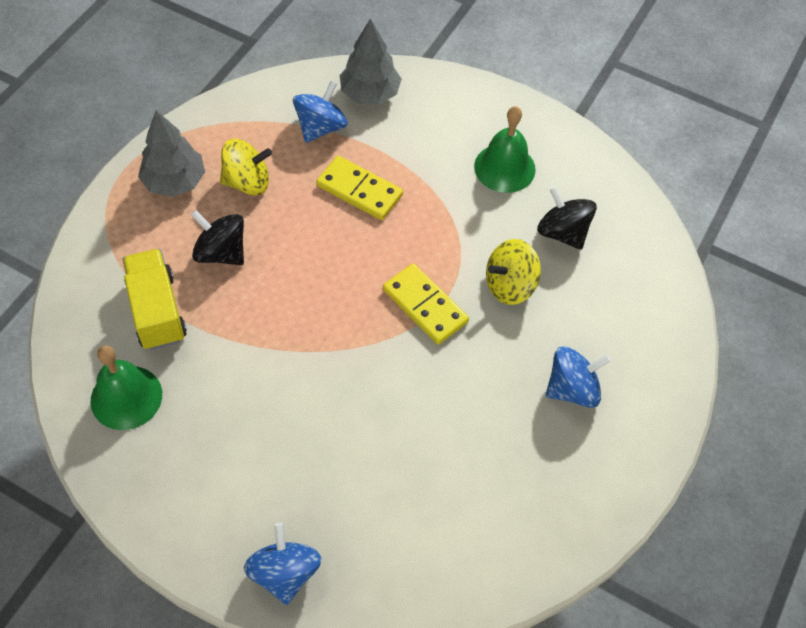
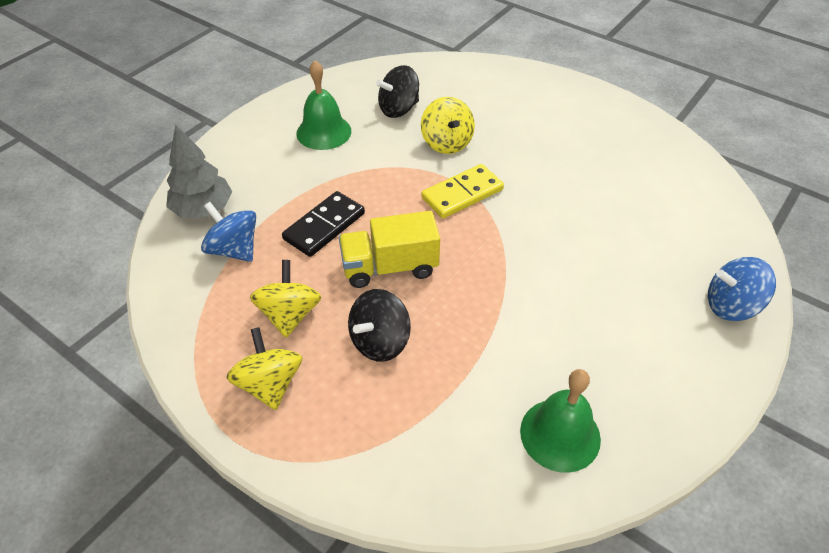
camera: 80 degrees left, 10 degrees down
(157, 311) = (450, 404): yellow truck -> yellow truck (390, 267)
(175, 181) = (270, 384): grey tree -> yellow spinning top
(359, 190) = (324, 226): yellow domino -> black domino
(572, 389) = (544, 122): blue spinning top -> none

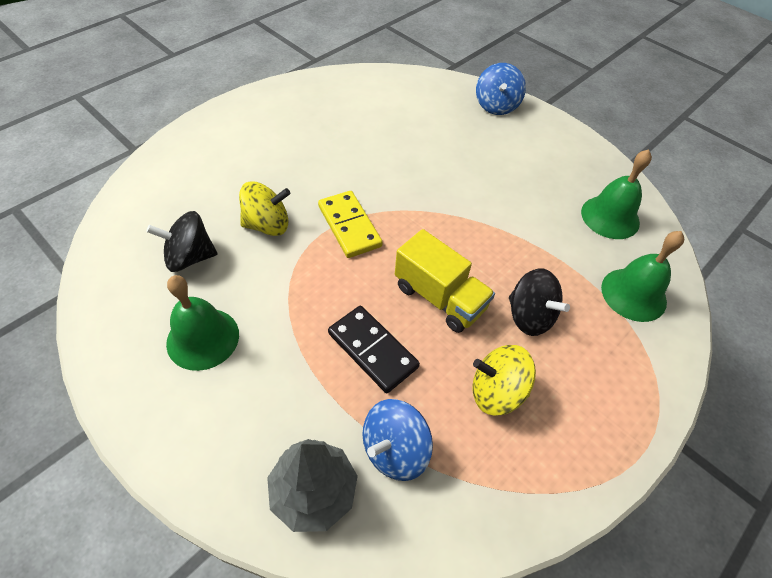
camera: 85 degrees left, 5 degrees up
(270, 384) = (582, 413): yellow spinning top -> none
(390, 267) = (440, 297): yellow truck -> yellow truck turned 45 degrees counterclockwise
(399, 109) = (190, 257): black spinning top -> black spinning top turned 105 degrees clockwise
(432, 450) = (633, 294): none -> green bell

